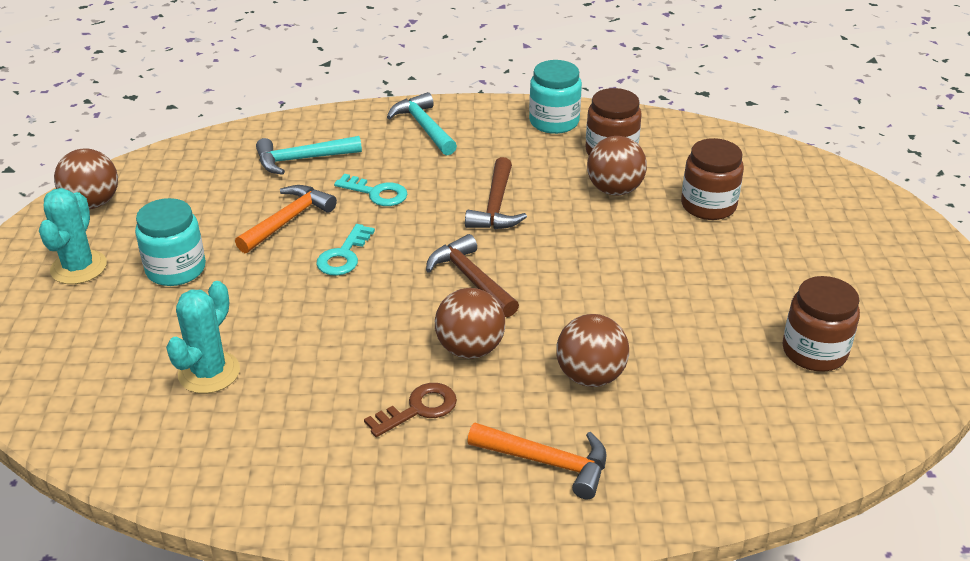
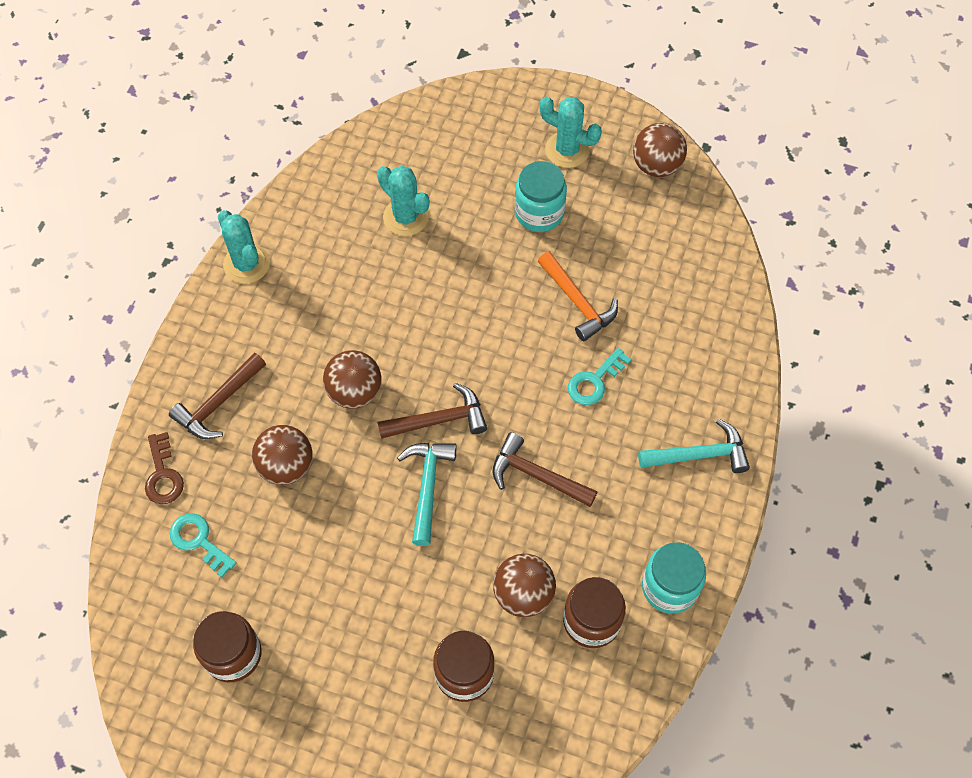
camera: 110 degrees right, 25 degrees up
(302, 159) = (673, 333): turquoise hammer -> turquoise hammer (427, 486)
(329, 506) = (246, 264): none -> turquoise cactus
(344, 255) = (510, 333): turquoise key -> turquoise key (199, 541)
(418, 409) = (307, 338): brown key -> brown key (163, 475)
(547, 462) = (218, 403): orange hammer -> brown hammer

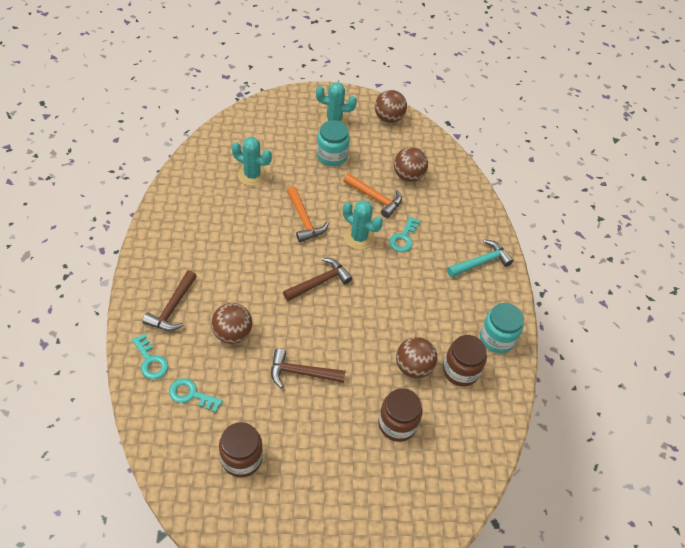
camera: 25 degrees left, 10 degrees down
(163, 475) = (151, 361): brown key -> turquoise key
(246, 264) = (160, 223): turquoise cactus -> turquoise cactus (359, 237)
(355, 391) = (260, 279): brown ball -> brown ball (408, 176)
(427, 486) = (328, 322): turquoise hammer -> none
(455, 312) = (304, 220): none -> orange hammer
(537, 475) = (392, 298): brown hammer -> brown hammer (301, 373)

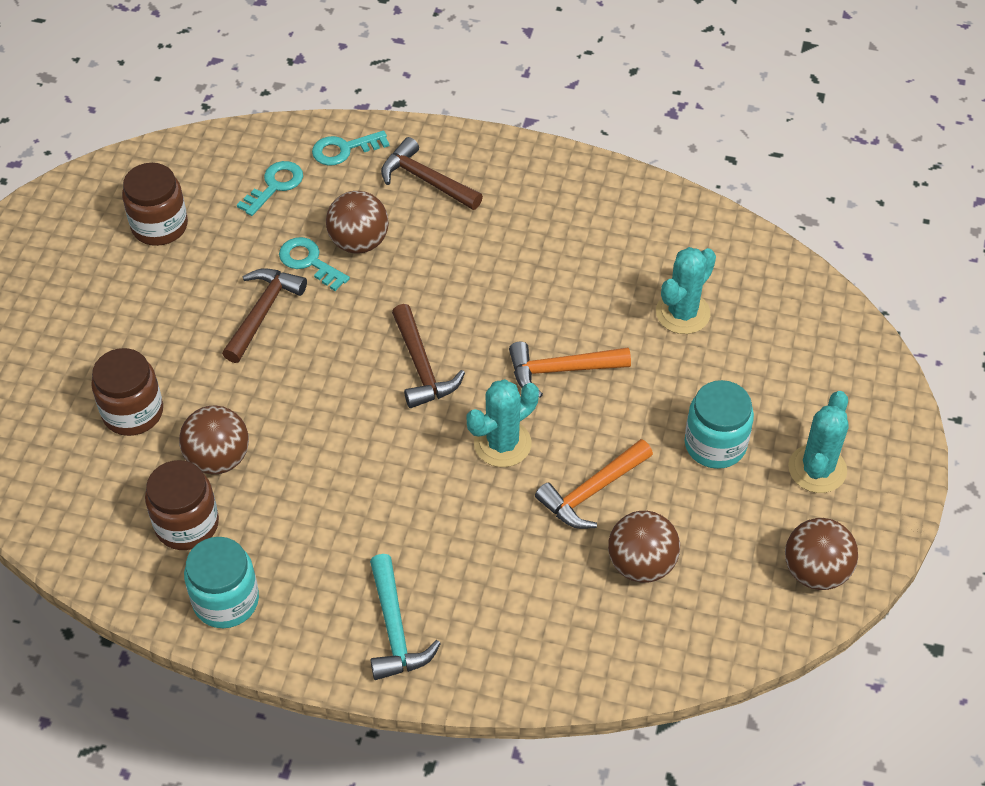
camera: 110 degrees right, 0 degrees up
(403, 238) = (485, 514): turquoise key -> turquoise key (309, 262)

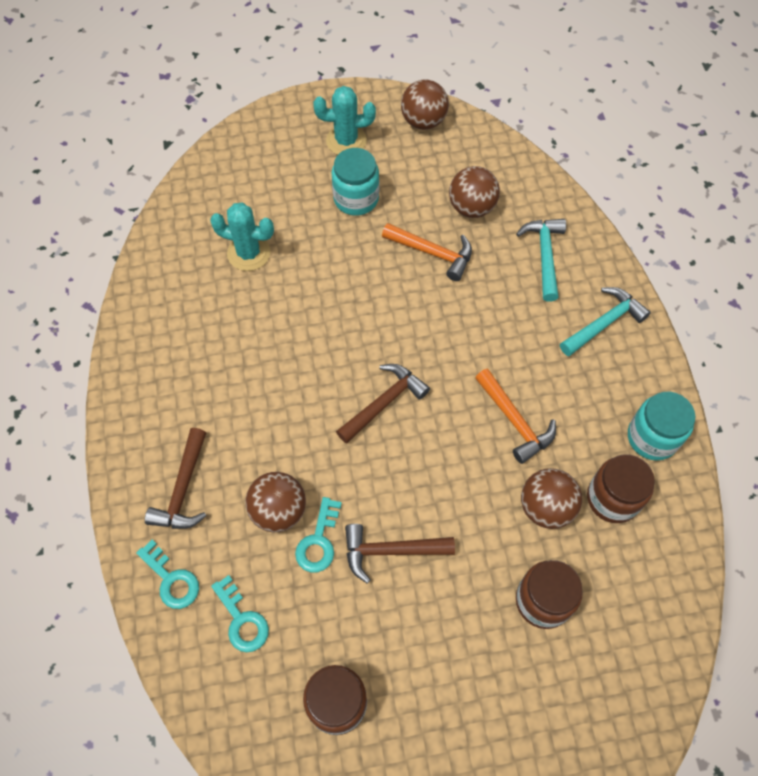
camera: 115 degrees left, 10 degrees up
(275, 186) = (242, 620): turquoise key -> turquoise key turned 135 degrees counterclockwise
(502, 444) = (424, 320): turquoise cactus -> none
(525, 612) = (544, 256): none -> turquoise hammer
(561, 370) = (339, 309): orange hammer -> orange hammer (514, 421)

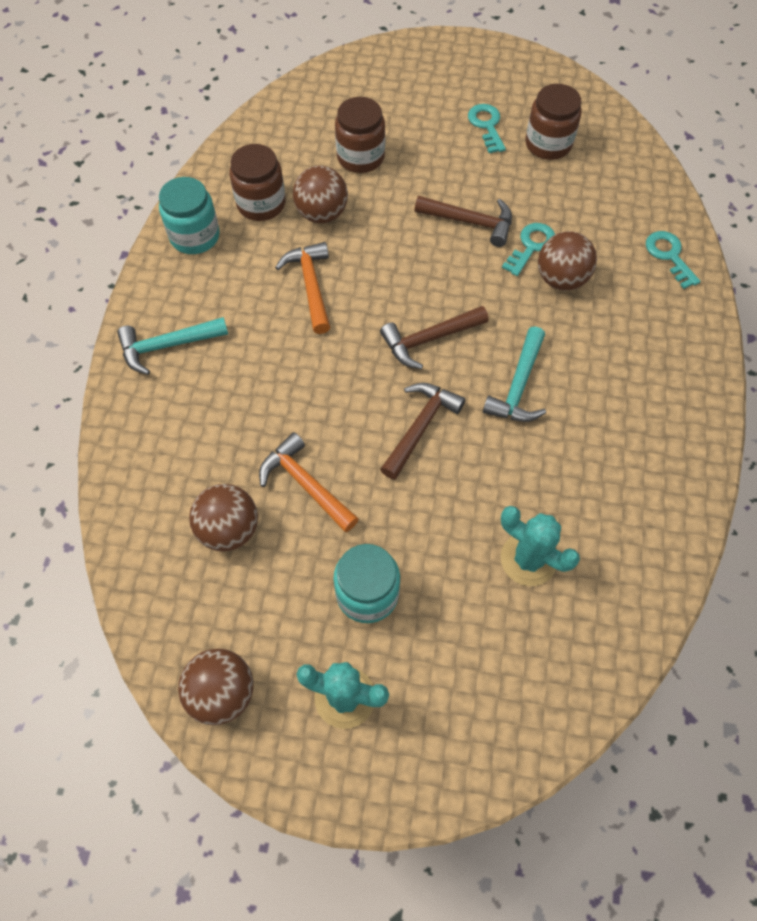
camera: 160 degrees left, 0 degrees up
(183, 489) = (649, 322): brown hammer -> brown hammer (420, 427)
(242, 620) = (612, 212): turquoise key -> turquoise key (486, 125)
(544, 256) = (181, 438): turquoise hammer -> turquoise hammer (518, 386)

